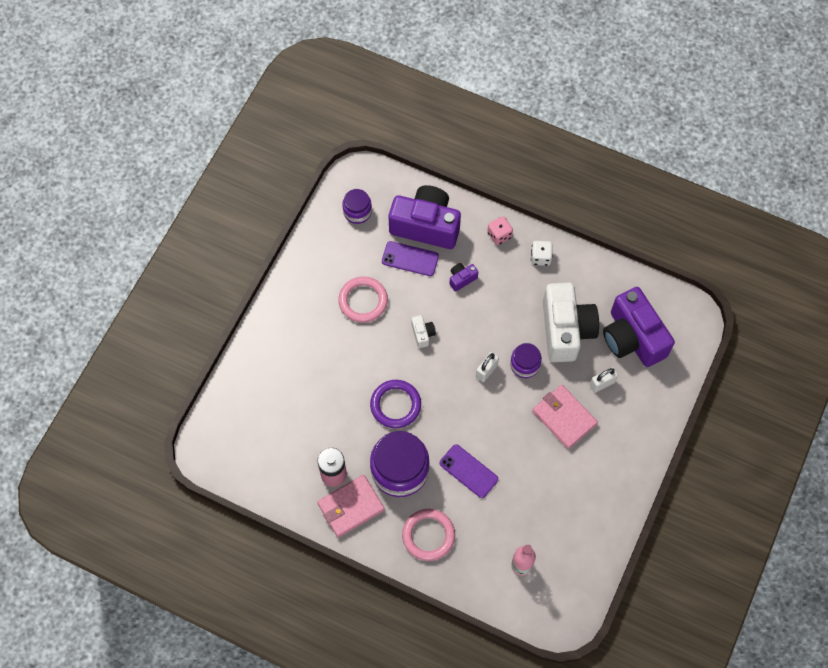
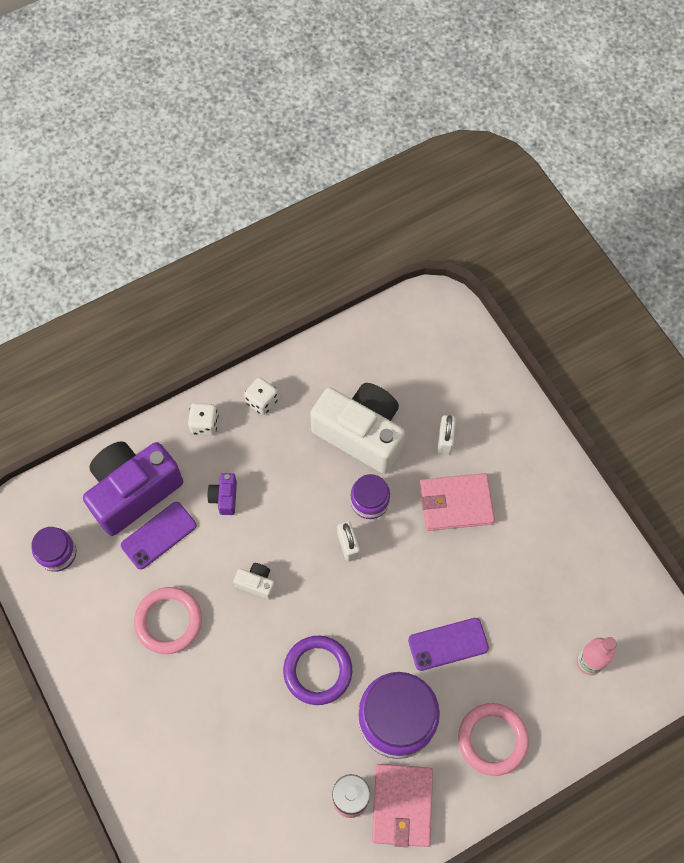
camera: 55 degrees left, 0 degrees up
(499, 235) = (204, 424): pink dice -> white dice
(632, 338) = (417, 376): purple camera -> none

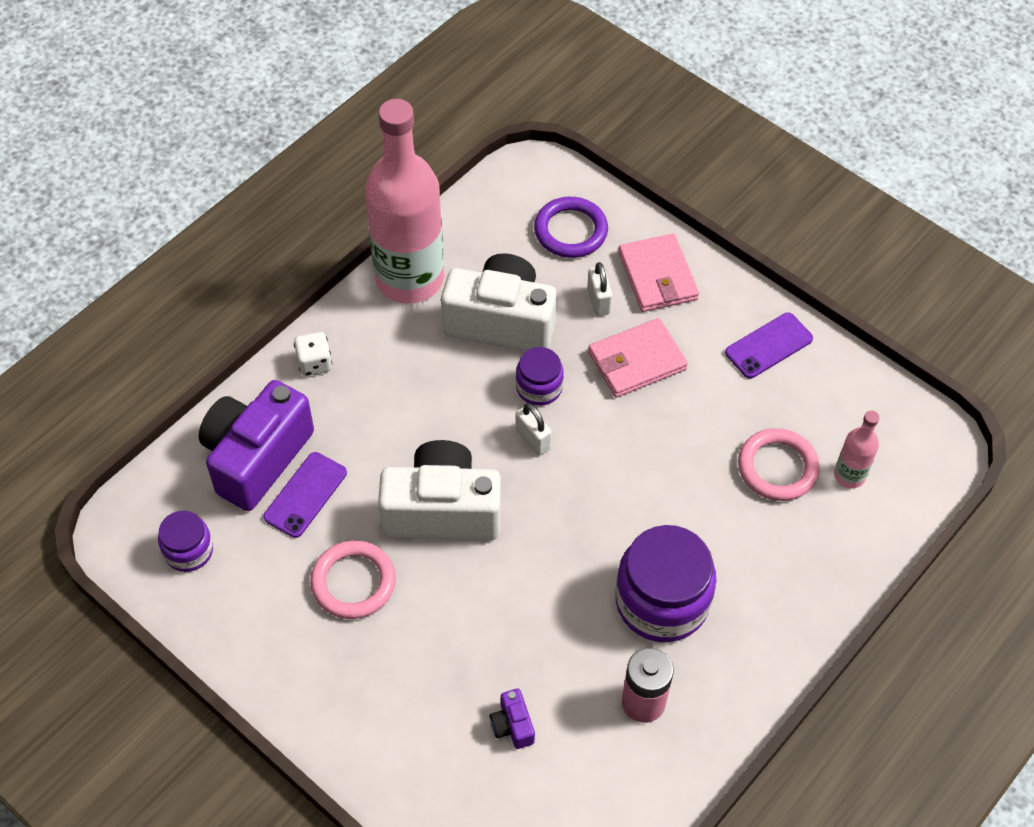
camera: 20 degrees left, 10 degrees down
(224, 497) = (368, 432): purple camera -> purple camera (512, 725)
(256, 583) = (442, 510): white camera -> white camera, size x2.44
(262, 401) = (373, 321): white dice -> none
(303, 373) = (409, 278): none -> pink bottle
(317, 671) = (550, 580): purple ring -> purple ring (570, 231)
(402, 805) = (705, 689): pink wallet -> pink wallet (657, 276)
(448, 644) = (687, 506): purple phone -> purple phone (769, 346)
(492, 739) = (777, 588): pink ring -> pink ring (777, 467)

